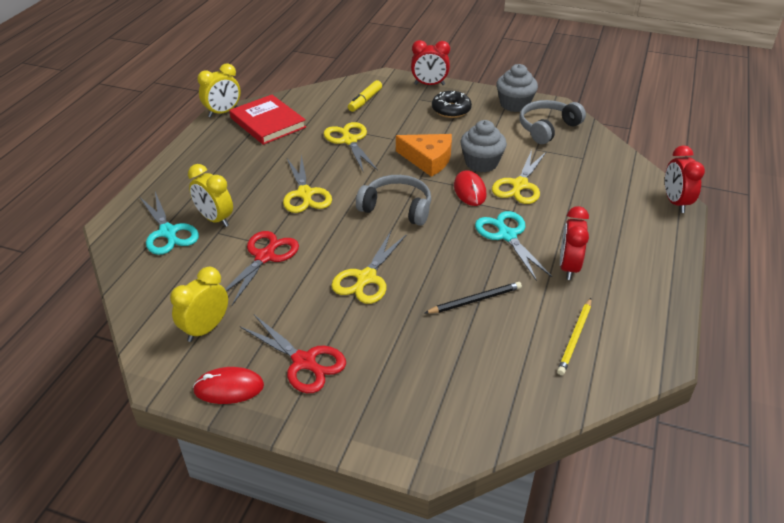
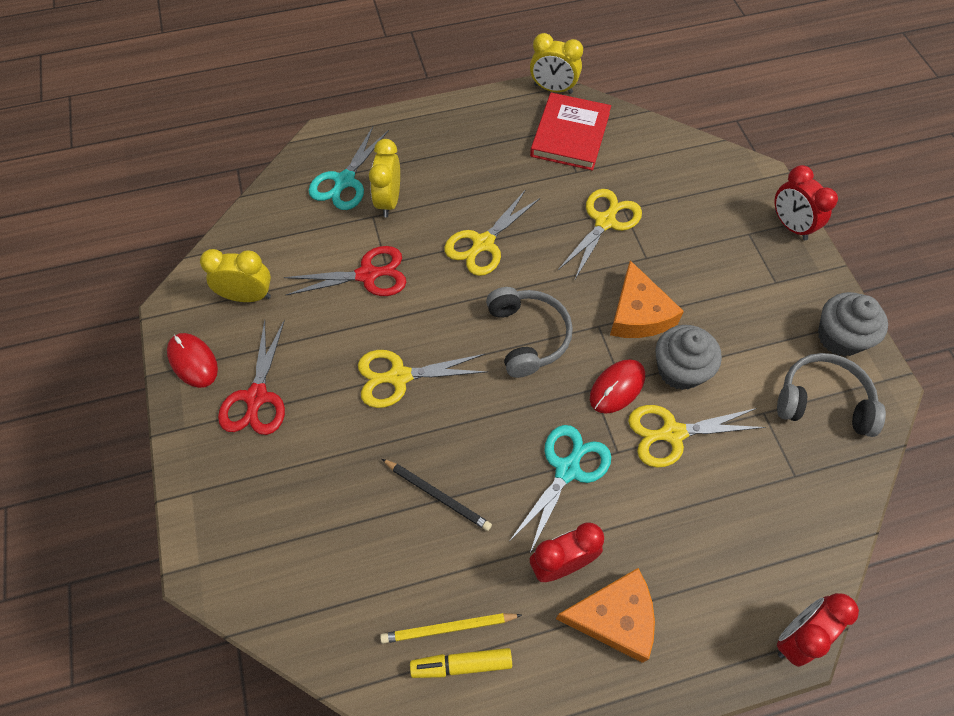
camera: 55 degrees right, 20 degrees up
(365, 101) = (693, 187): yellow marker -> yellow marker (461, 664)
(451, 110) = (758, 278): black donut -> none
(619, 262) = (614, 617): none -> orange cheese

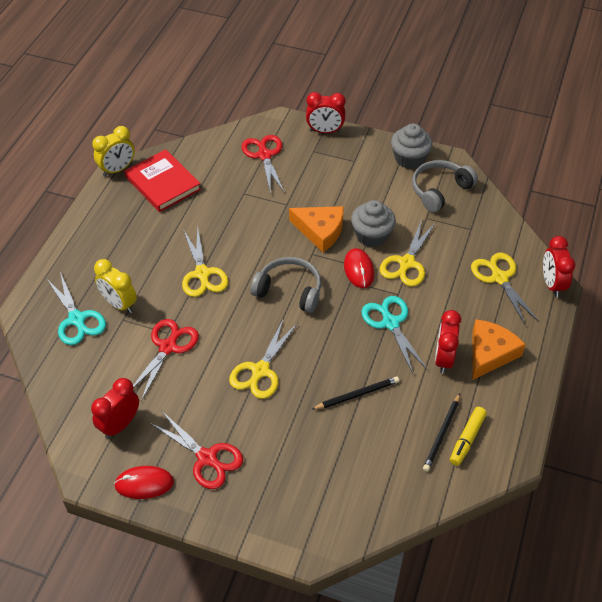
camera: 55 degrees left, 10 degrees down
(247, 296) = (120, 425): yellow clock -> red clock
(448, 628) = (442, 434): yellow pencil -> black pencil
(605, 221) = (244, 207): yellow scissors -> yellow scissors (499, 278)
(695, 193) = (264, 155): none -> red scissors

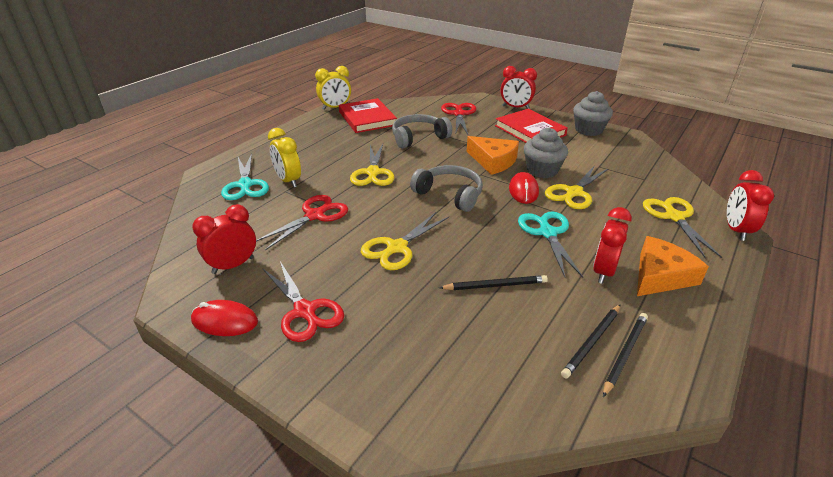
camera: 15 degrees right, 15 degrees down
(348, 171) = (530, 130): none -> red book
(439, 190) = (615, 151): grey headphones -> grey headphones (418, 138)
(467, 439) = (624, 354): yellow marker -> black pencil

